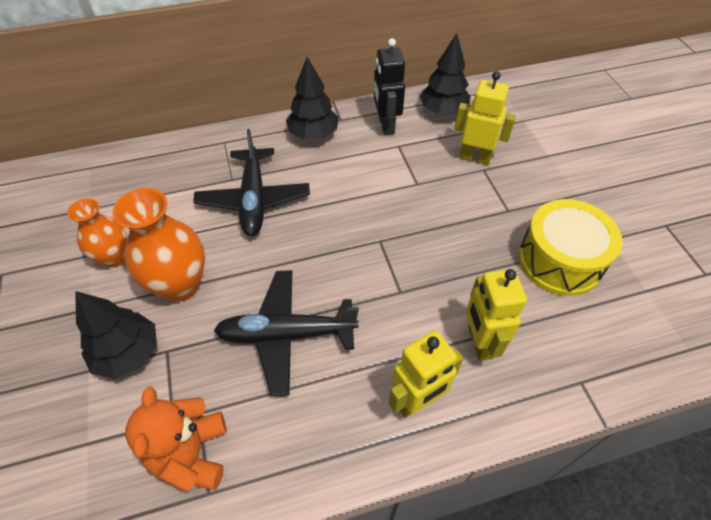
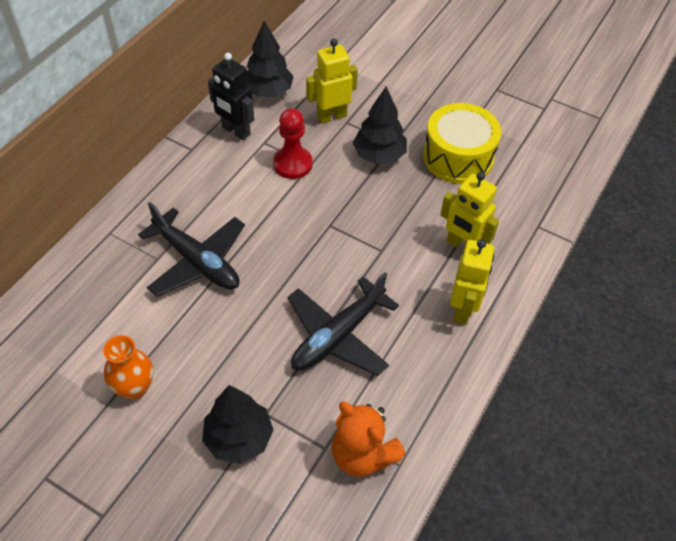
camera: 45 degrees left, 0 degrees up
(180, 285) = (218, 364): orange vase -> none
(313, 134) = (183, 176): black tree -> black tree (379, 155)
(402, 175) = (293, 164): none -> red pawn

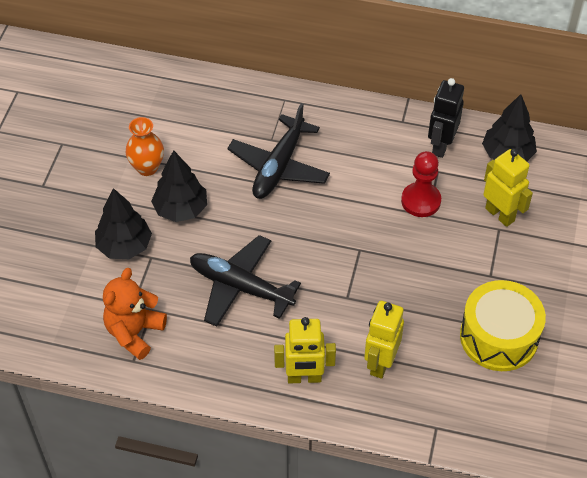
camera: 75 degrees right, 0 degrees up
(379, 155) = (466, 267): black tree -> black tree (181, 209)

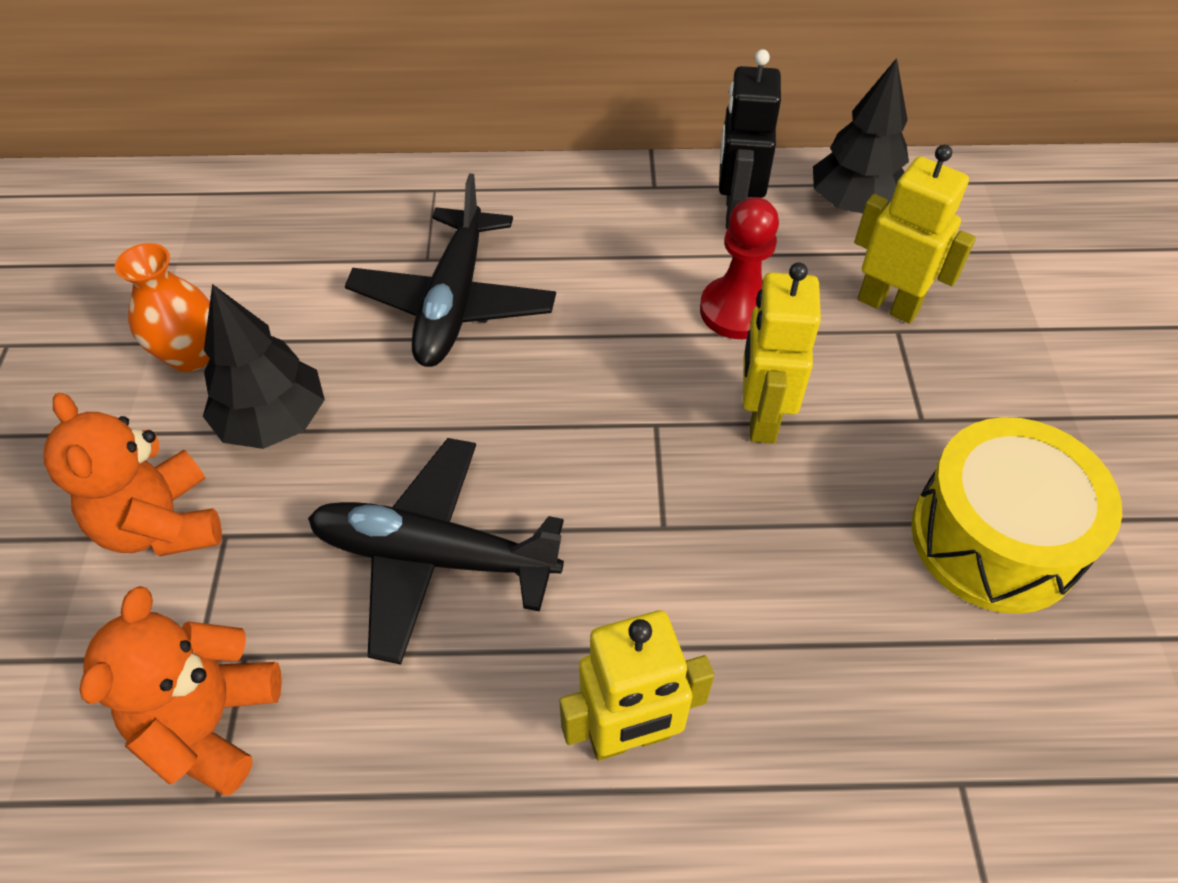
camera: 15 degrees left, 0 degrees up
(124, 246) = (162, 524): black tree -> orange teddy bear
(380, 363) = (783, 657): yellow robot -> yellow robot (761, 417)

